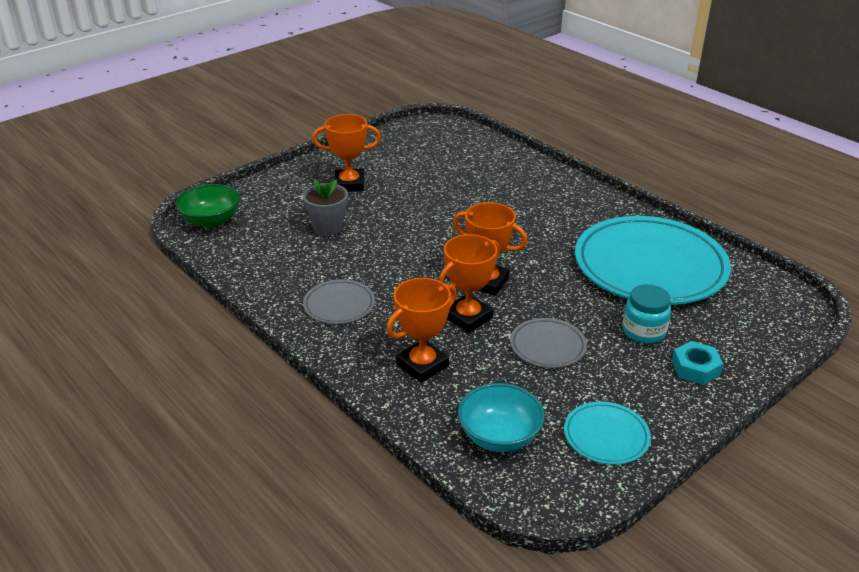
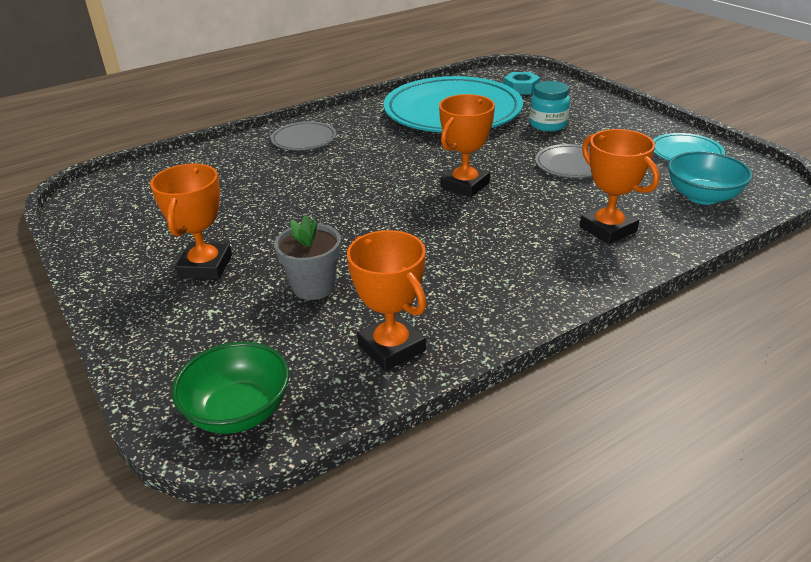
camera: 80 degrees left, 0 degrees up
(339, 305) = (498, 280): grey plate -> grey plate (304, 139)
(468, 317) = (526, 199): orange trophy -> orange trophy (391, 347)
(695, 368) = (594, 113): turquoise nut -> turquoise nut (521, 88)

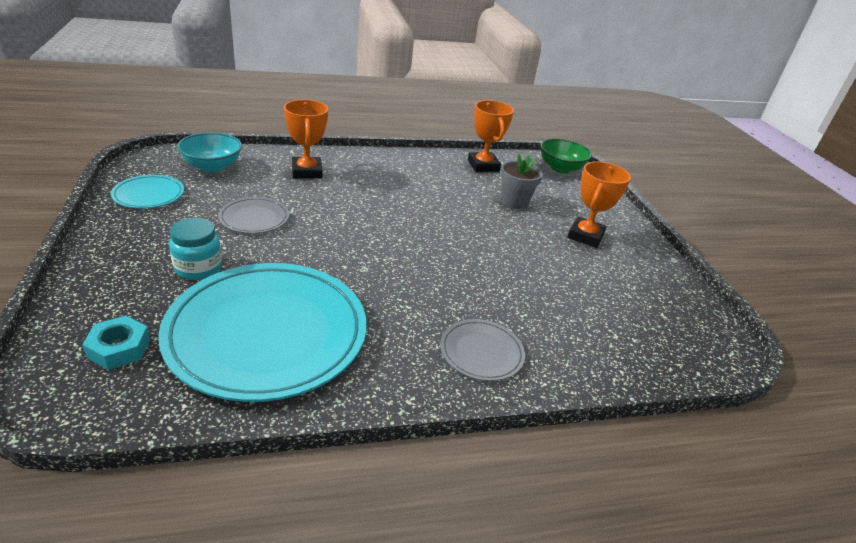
camera: 165 degrees left, 0 degrees up
(465, 185) = (362, 231): orange trophy -> none

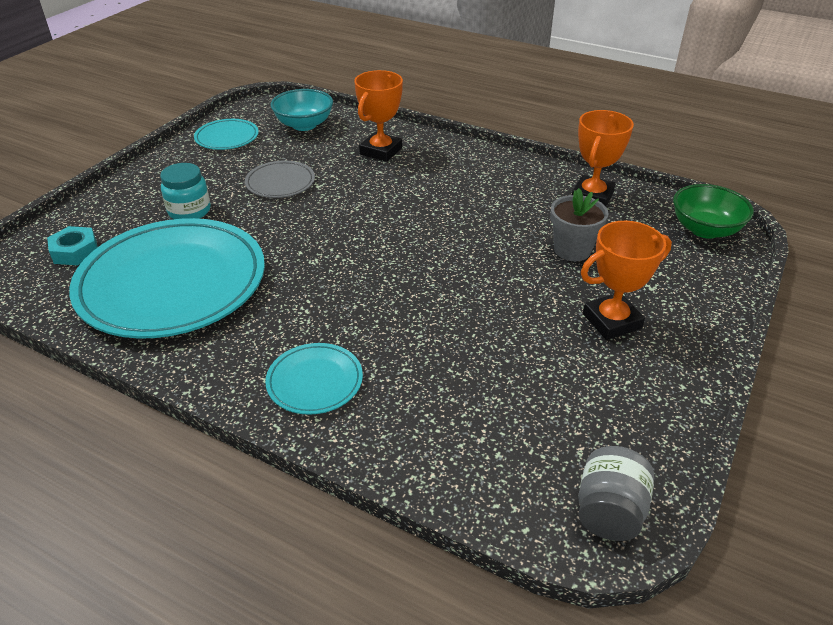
camera: 45 degrees right, 5 degrees up
(481, 352) = (315, 381): grey plate -> turquoise plate
(714, 340) = (609, 511): none -> grey jar

